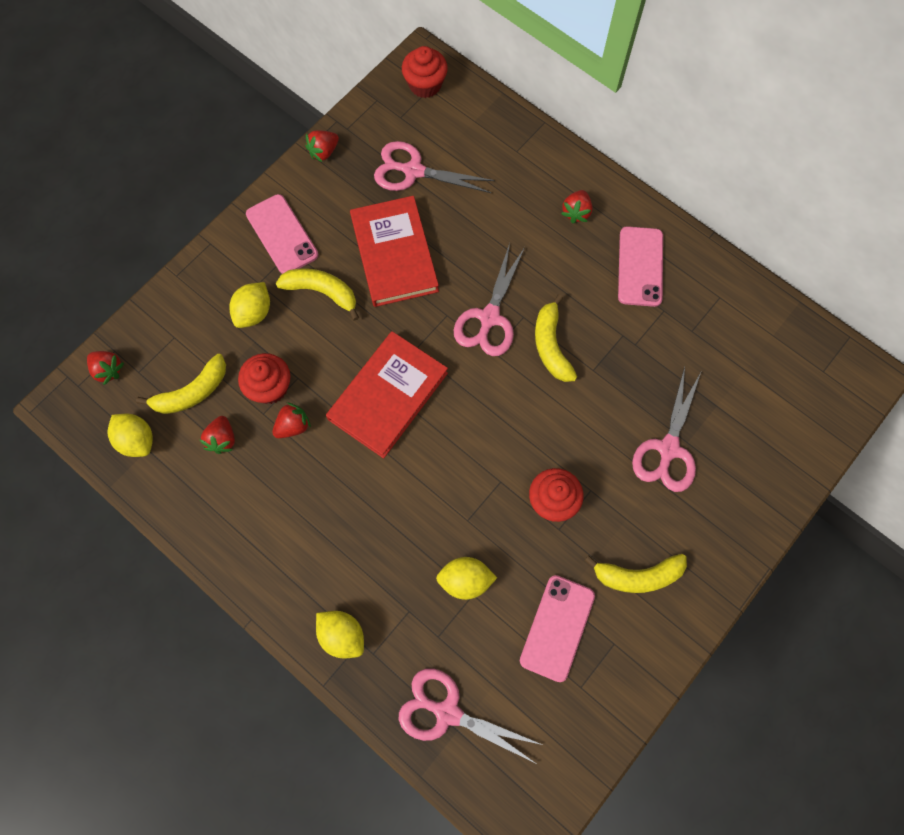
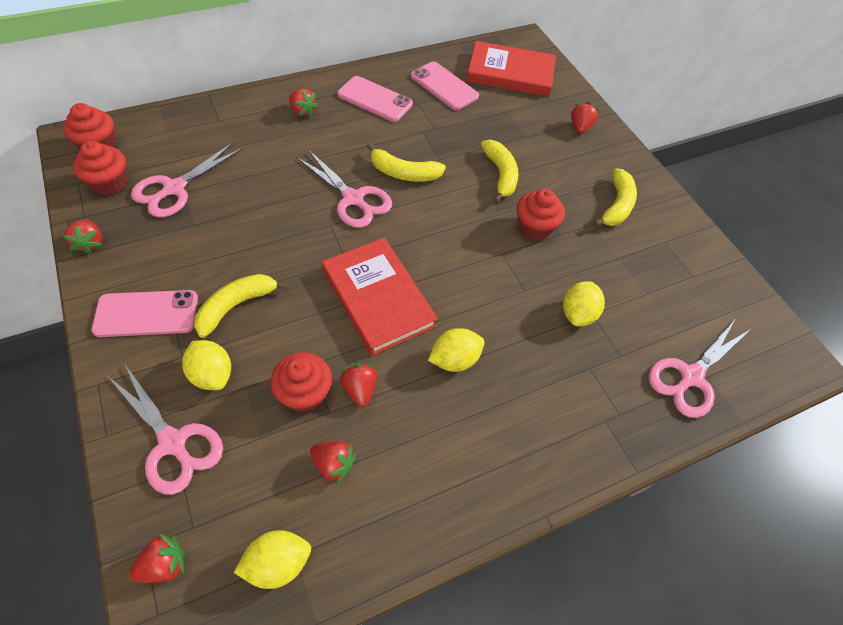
camera: 70 degrees left, 15 degrees down
(192, 392) = (259, 474): yellow banana -> yellow banana (500, 175)
(342, 635) = (593, 433): yellow lemon -> yellow lemon (454, 359)
(390, 122) = (110, 183): none -> red cupcake
(394, 254) = (243, 235): red book -> red book (510, 73)
(557, 628) = (640, 270): pink phone -> pink phone (444, 86)
(668, 449) = (526, 147): pink scissors -> pink scissors (172, 443)
(742, 495) = (580, 127): none -> red strawberry

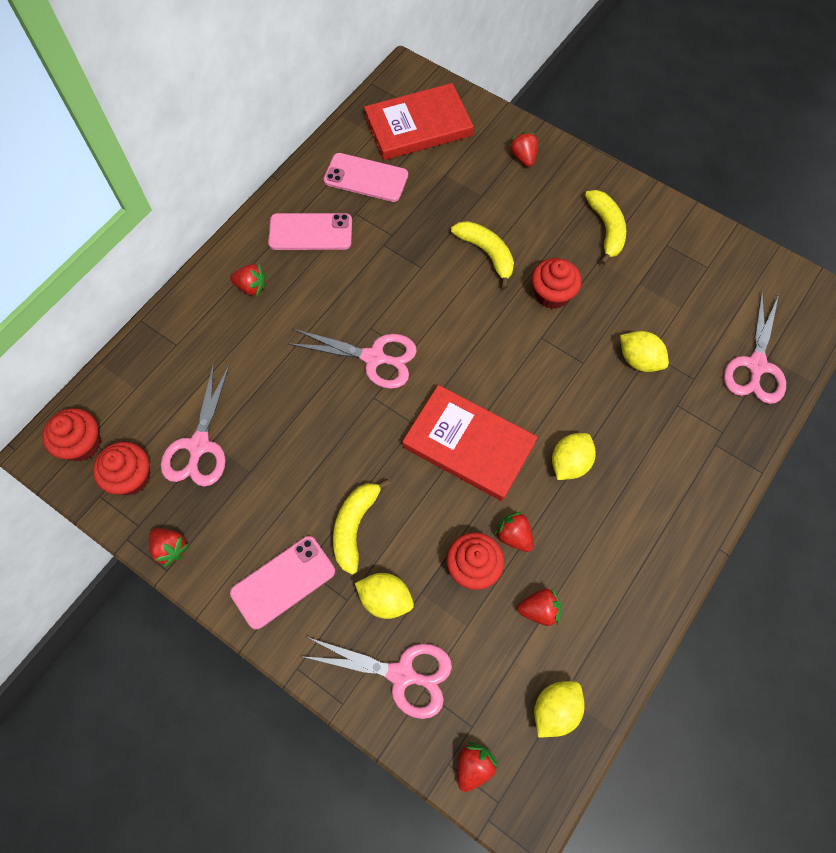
camera: 25 degrees left, 10 degrees up
(404, 173) = (399, 302): yellow banana -> none
(577, 314) = (639, 360): yellow lemon -> yellow lemon turned 45 degrees counterclockwise

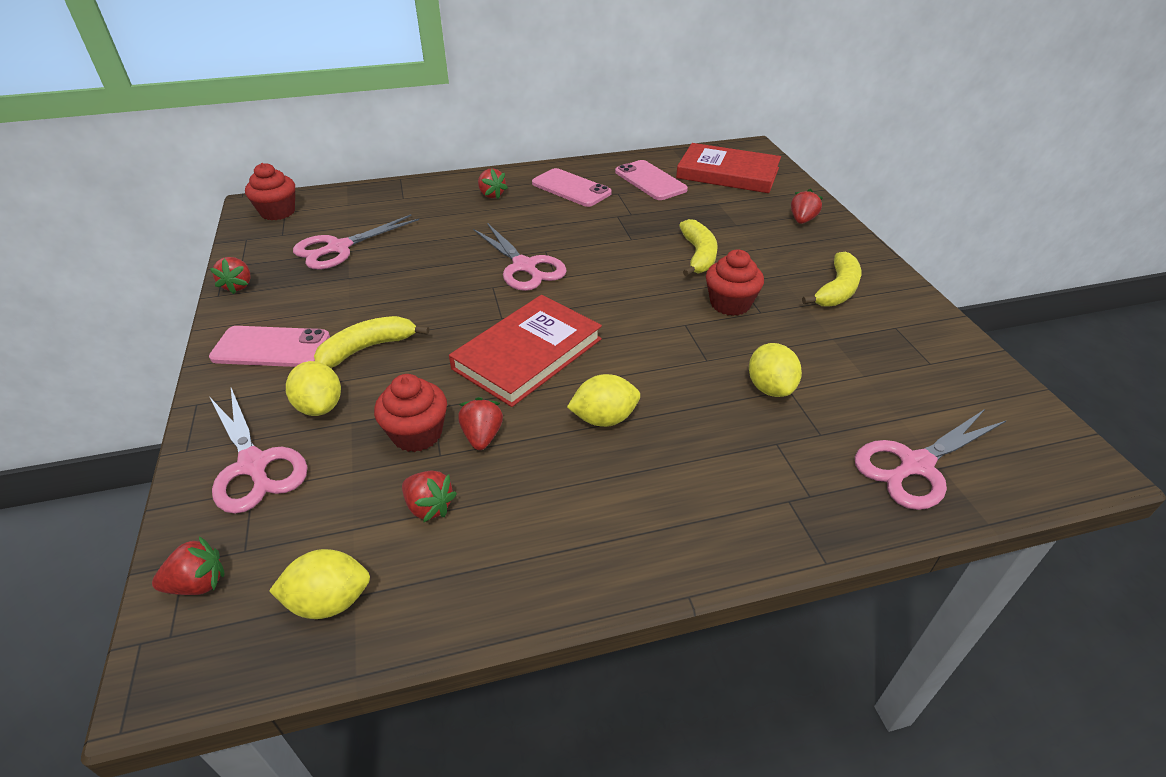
camera: 40 degrees right, 25 degrees down
(131, 477) = (277, 240): red cupcake -> none
(469, 445) = (528, 354): red book -> red book turned 60 degrees clockwise

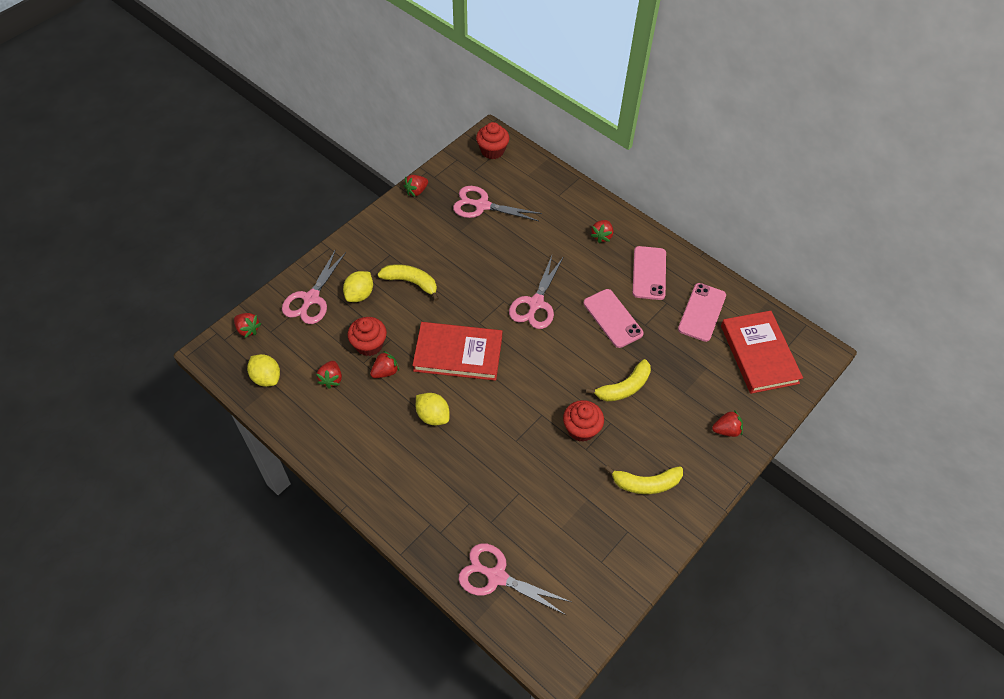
camera: 55 degrees right, 15 degrees up
(271, 347) = (383, 244): pink phone -> pink phone (613, 318)
(770, 388) = (513, 482): yellow lemon -> none

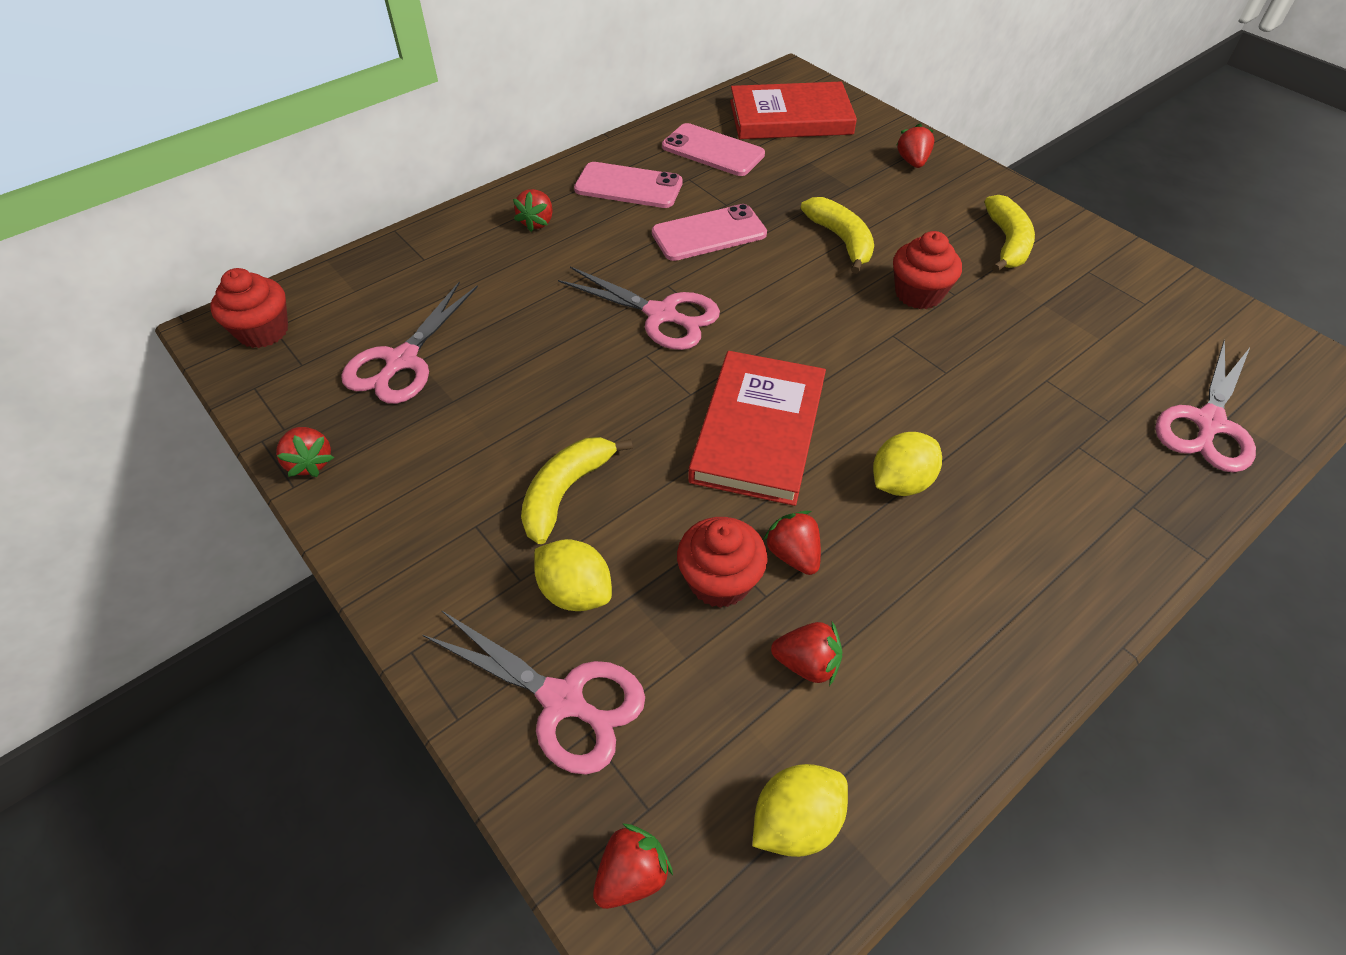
camera: 80 degrees left, 5 degrees down
(602, 236) = (537, 222): red strawberry -> red strawberry turned 75 degrees clockwise

